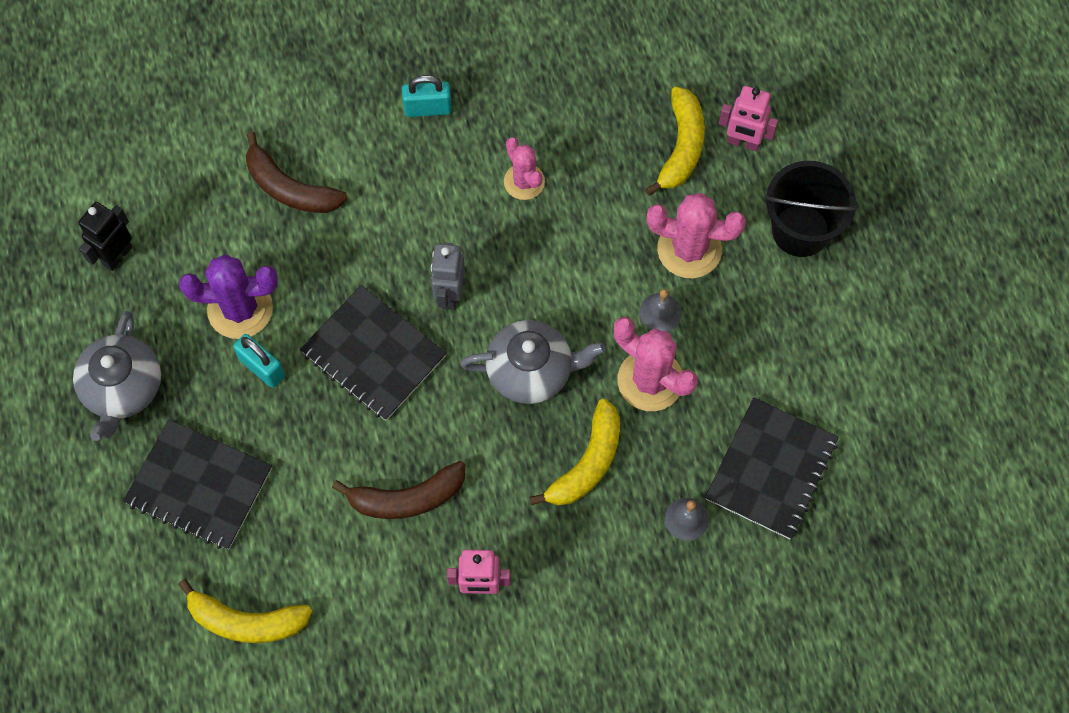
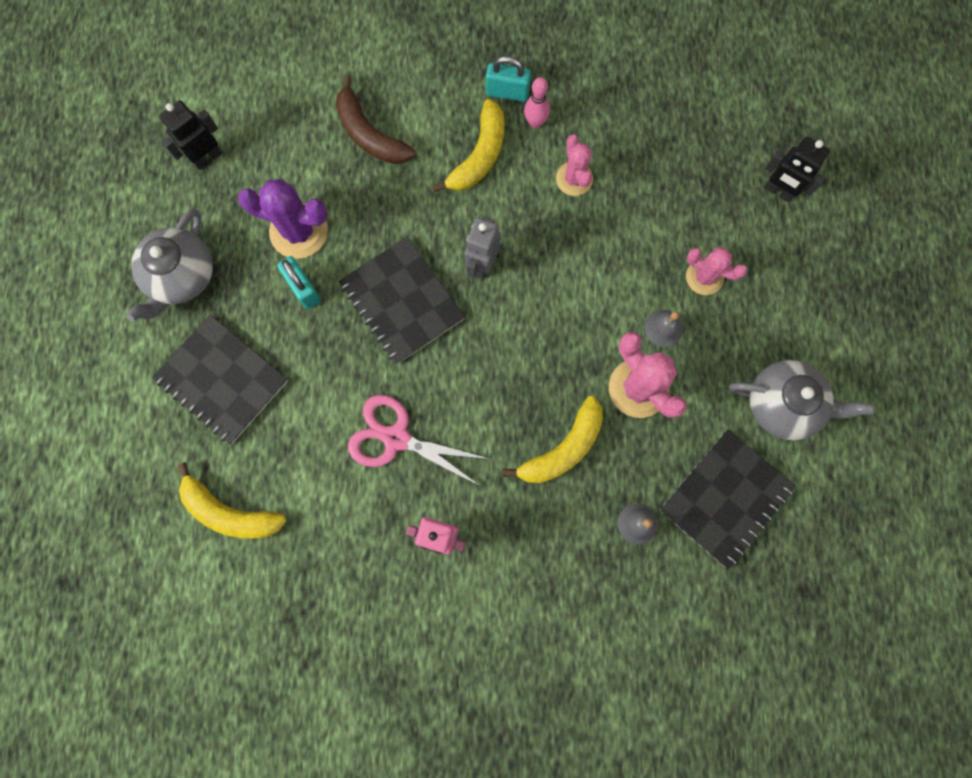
camera: 15 degrees right, 10 degrees up
(406, 498) = (396, 438): brown banana -> pink scissors
(466, 133) = (535, 122): none -> pink bowling pin
(531, 371) = (535, 352): grey teapot -> grey teapot (783, 404)
(681, 147) = (721, 182): yellow banana -> yellow banana (479, 156)
(689, 249) = (704, 277): pink cactus -> pink cactus, size x0.64
(743, 142) = (778, 191): pink robot -> black robot
(800, 230) = (809, 285): black bucket -> none

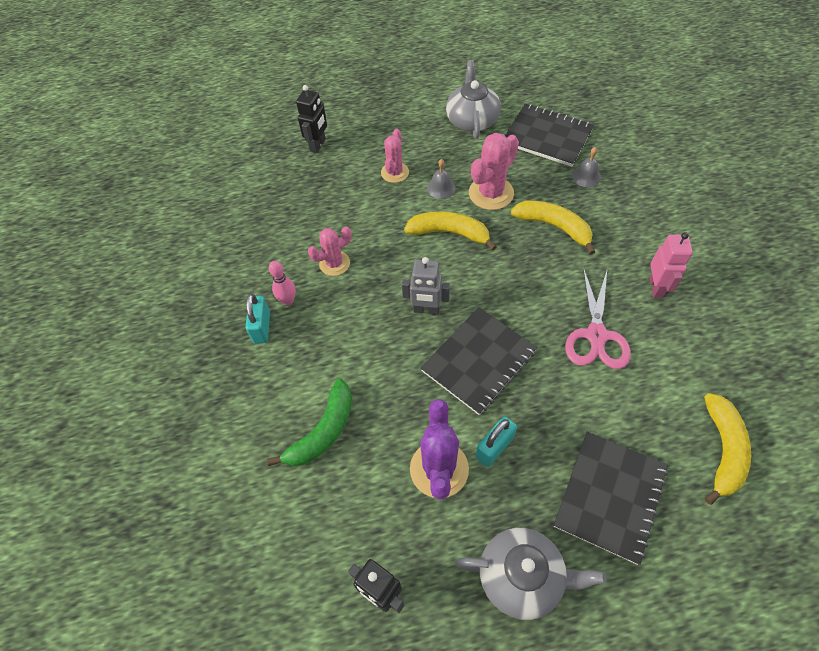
camera: 100 degrees left, 20 degrees down
(369, 134) = (323, 431): brown banana -> green banana
(479, 156) = (328, 335): yellow banana -> yellow banana (450, 233)

